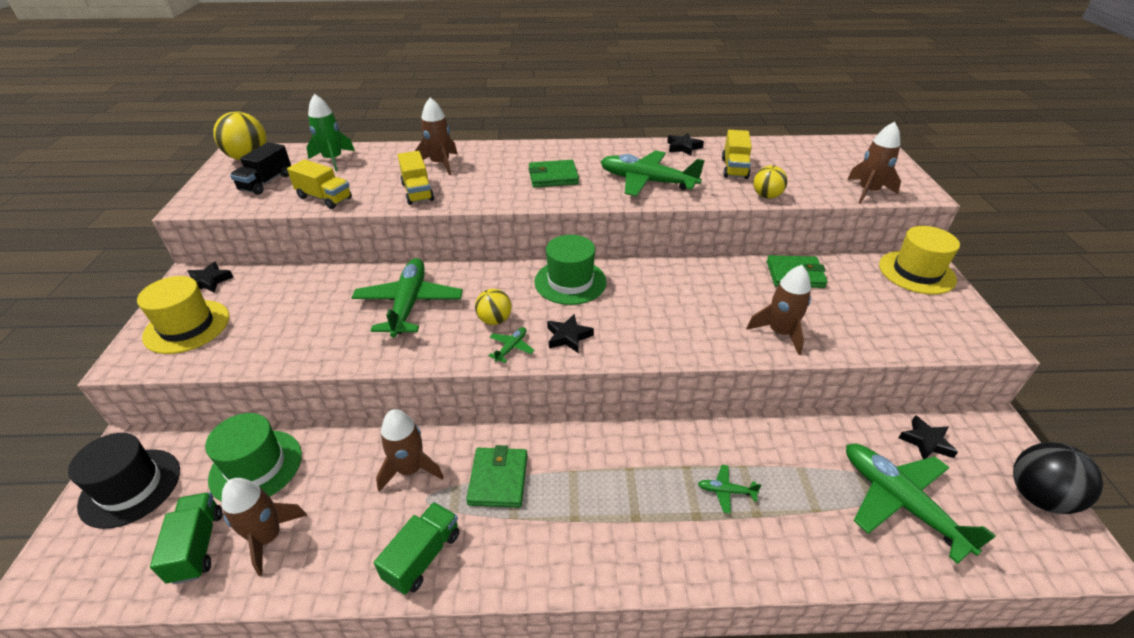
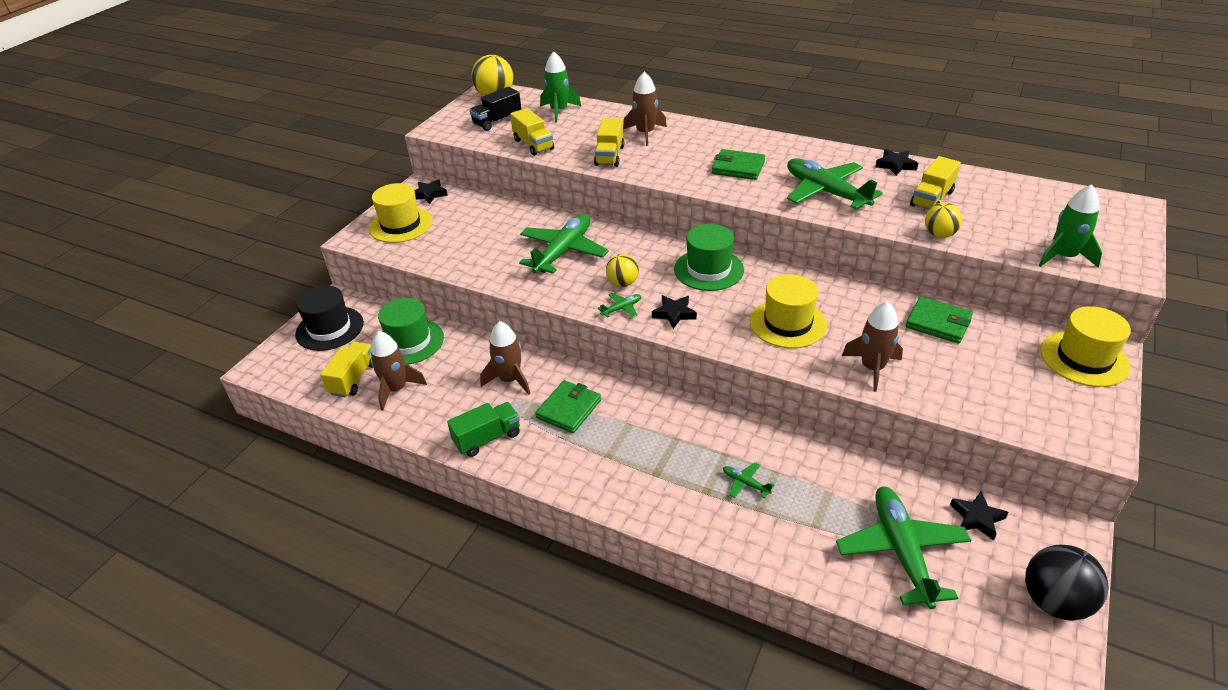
camera: 30 degrees right, 0 degrees up
(197, 546) = (353, 379): green truck -> yellow truck
(678, 313) = (788, 323): none -> yellow hat
(868, 191) = (1063, 257): brown rocket -> green rocket

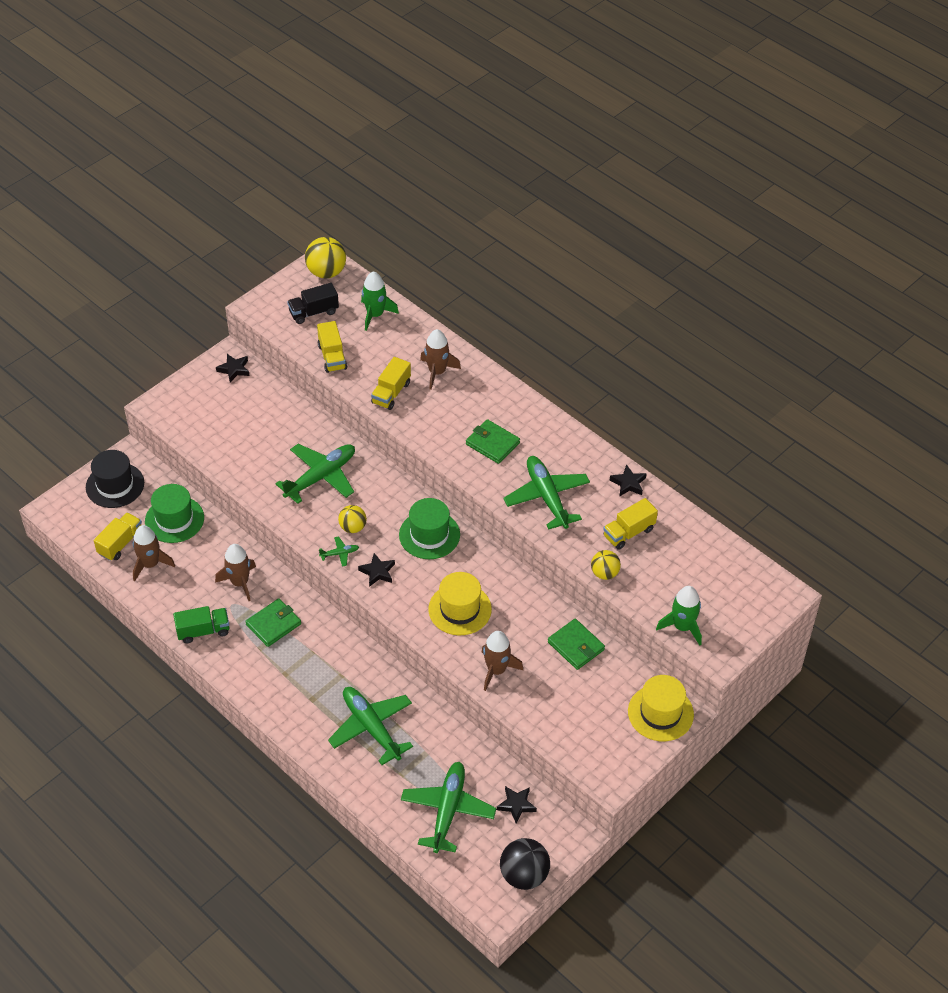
camera: 15 degrees right, 10 degrees up
(401, 225) = (197, 401): yellow hat -> none
(745, 483) = (371, 727): green plane -> green plane, size x2.36

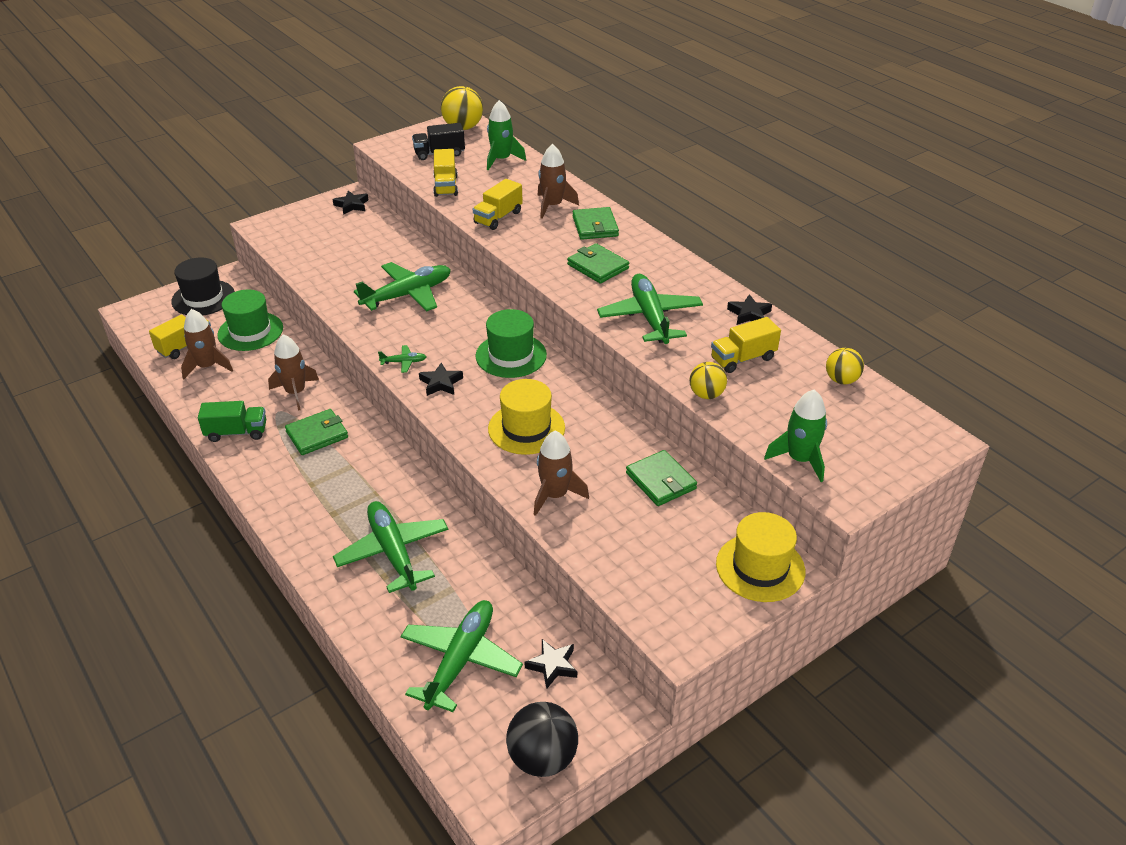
camera: 10 degrees right, 10 degrees down
(353, 527) = (427, 341): yellow ball -> yellow ball (841, 380)
(480, 394) = (595, 226): none -> green wallet

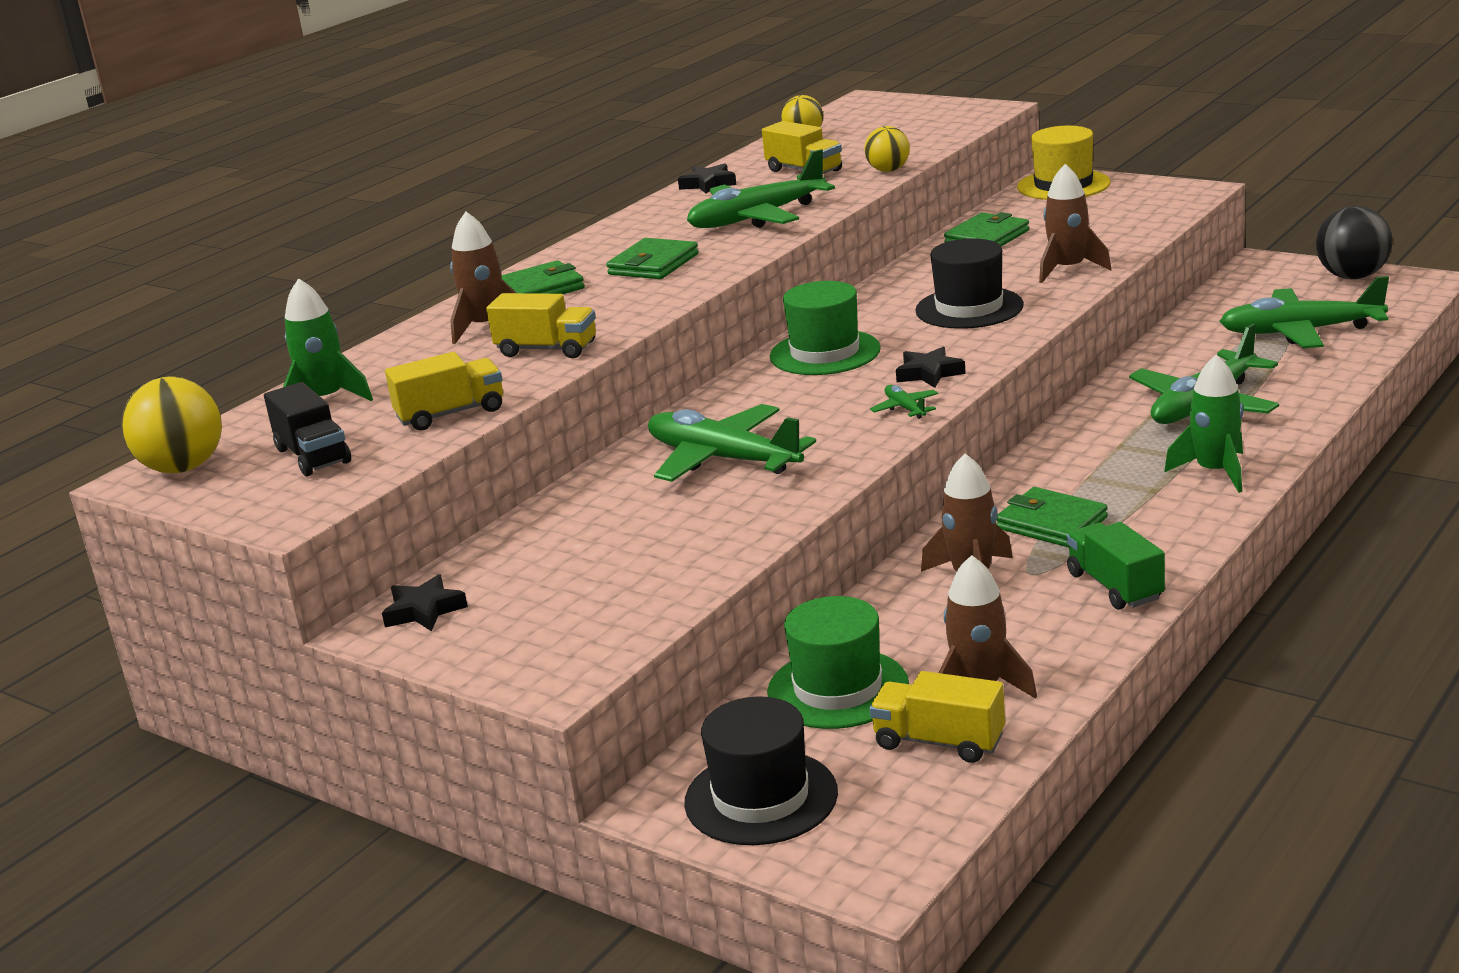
camera: 105 degrees left, 15 degrees down
(526, 428) = (969, 308): yellow hat -> black hat
(552, 665) = (1247, 297): black star -> none
(800, 459) = (954, 128): green rocket -> green rocket (1214, 472)

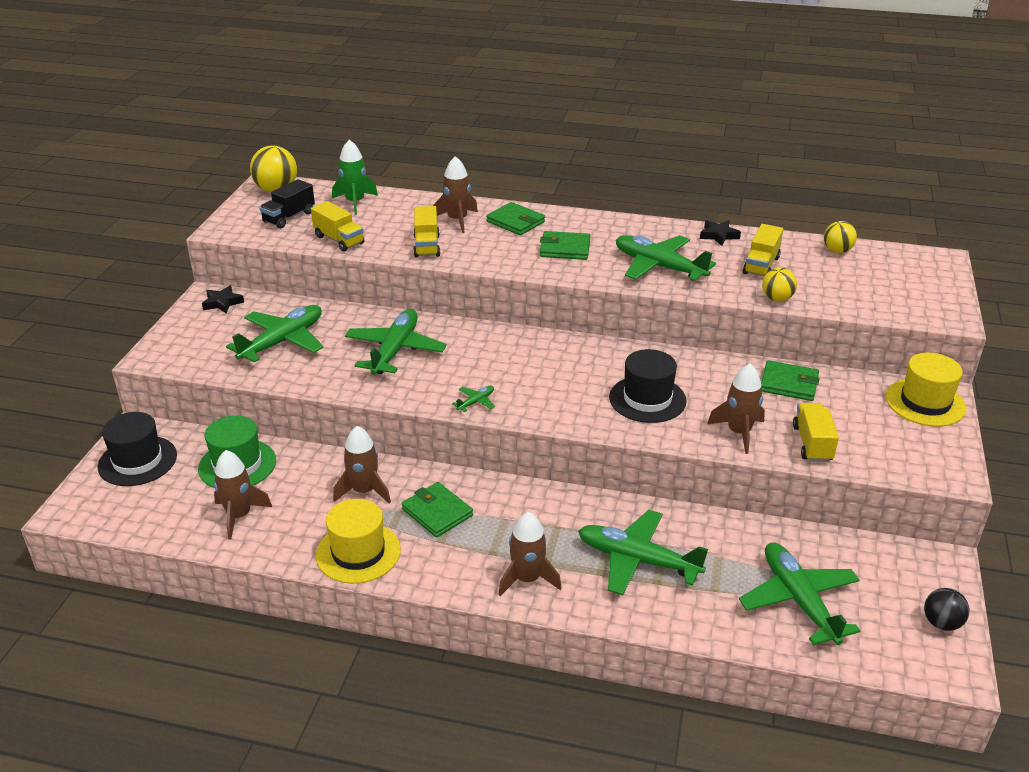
camera: 65 degrees right, 10 degrees up
(615, 552) = (283, 341): none -> green plane
(825, 353) = (554, 355): green hat -> none
(929, 373) = (532, 402): black star -> none
(939, 742) = (185, 511): yellow truck -> yellow truck (812, 443)
(1051, 523) = (437, 512): green wallet -> green wallet turned 60 degrees counterclockwise
(1115, 586) = (358, 552): green truck -> yellow hat
(1214, 472) = (527, 579): green rocket -> brown rocket
(1352, 276) = (941, 623): black ball -> black ball, size x0.63

